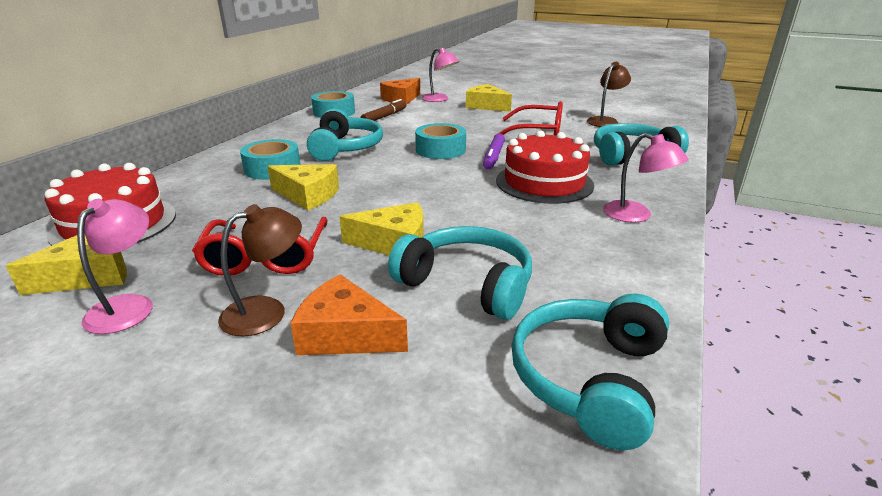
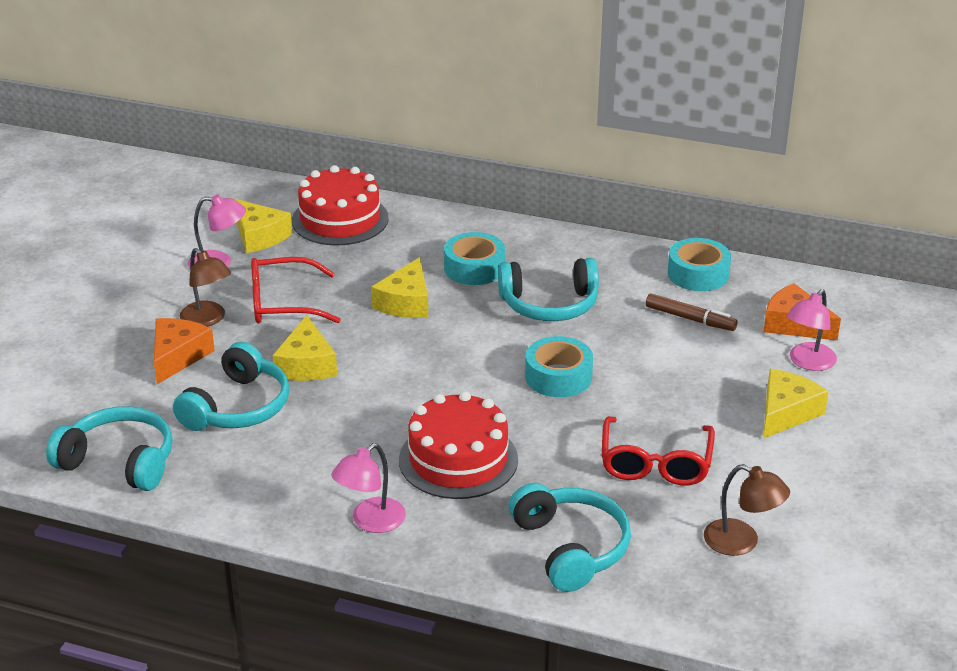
camera: 85 degrees right, 5 degrees up
(494, 157) = (541, 421): purple marker -> none

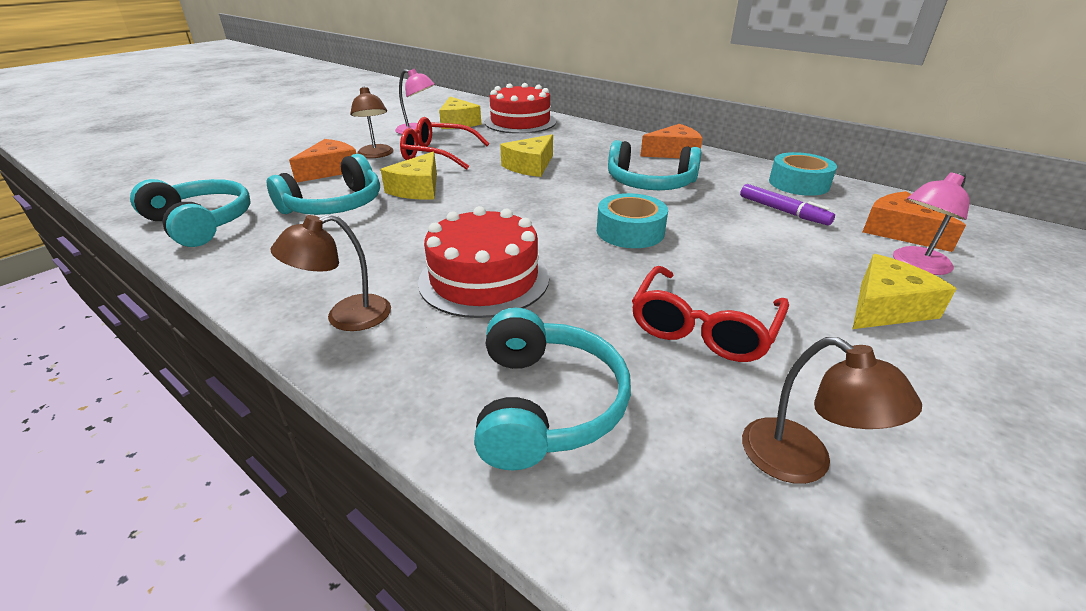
camera: 20 degrees right, 0 degrees up
(370, 522) = (346, 317): pink lamp -> brown lamp
(474, 268) = (600, 155): turquoise tape -> none
(554, 246) = (673, 152): none -> orange cheese
(689, 318) = (782, 211): brown marker -> purple marker

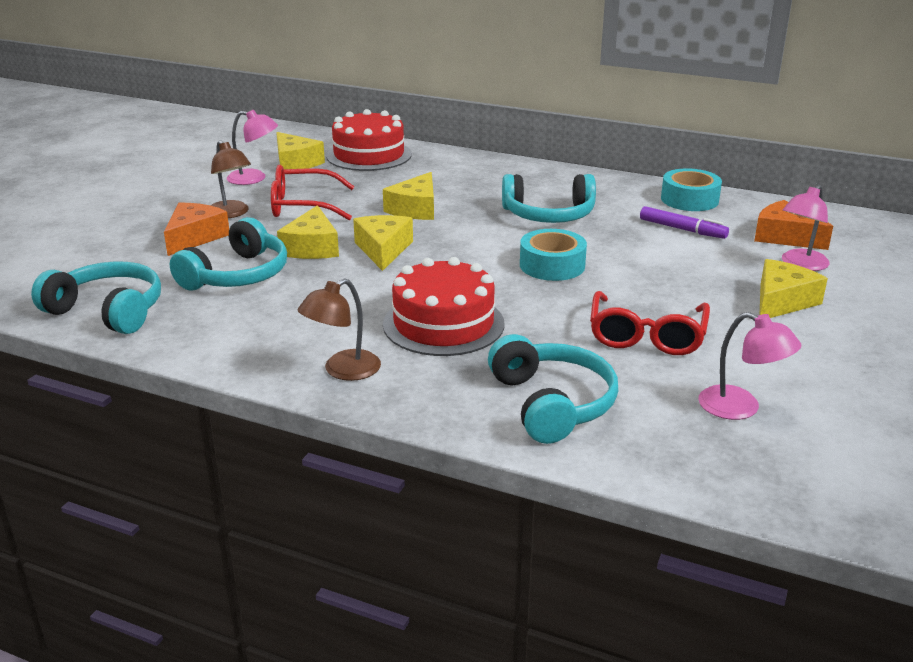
camera: 15 degrees left, 5 degrees down
(477, 198) = (383, 250): none -> yellow cheese
(673, 152) = (557, 177): orange cheese -> none
(801, 462) = (741, 408): brown lamp -> pink lamp

